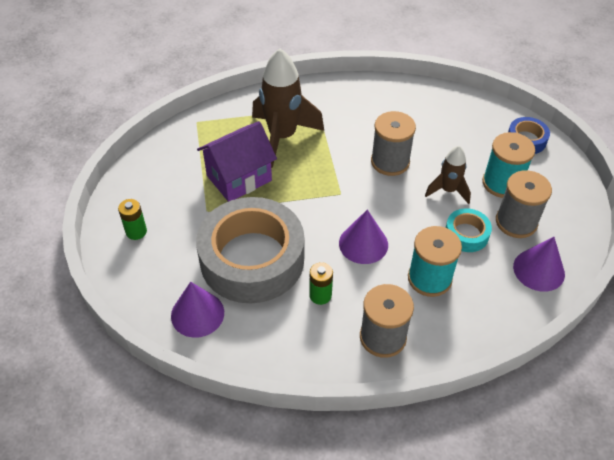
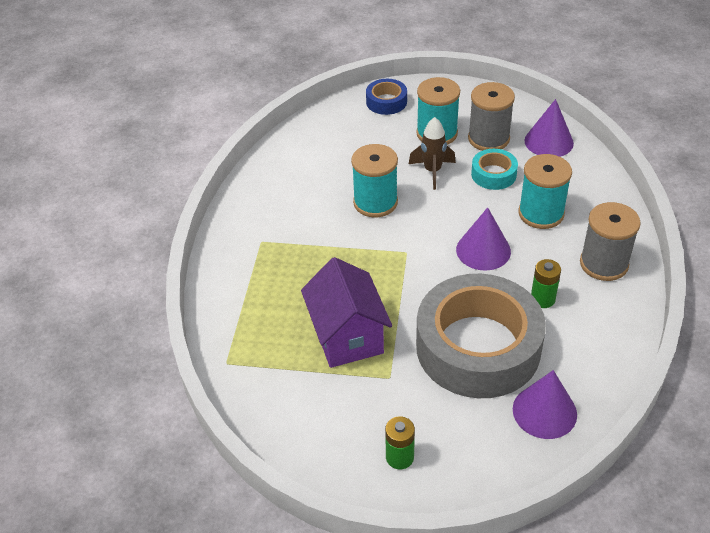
camera: 70 degrees left, 5 degrees down
(282, 137) = (296, 283): brown rocket -> none
(390, 162) = (375, 202): grey spool -> turquoise spool

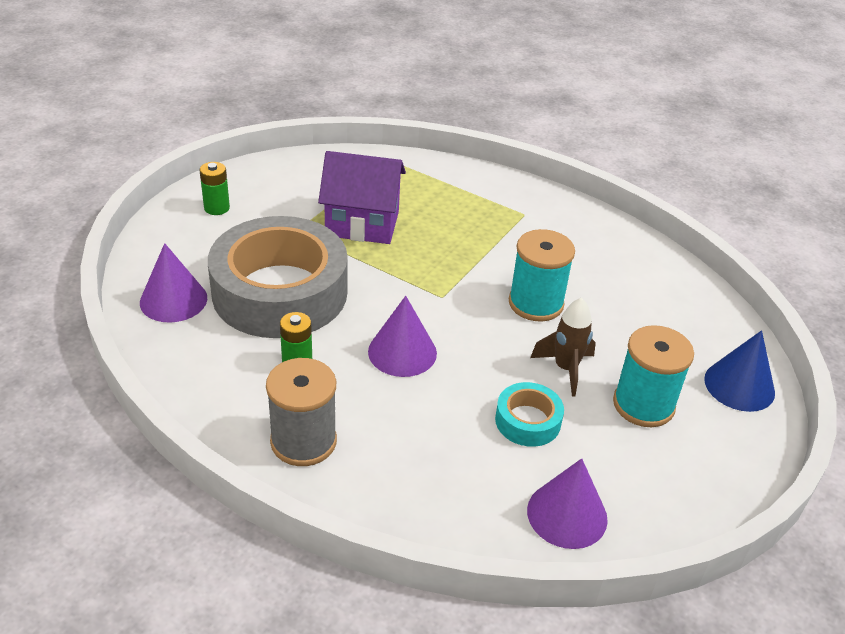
camera: 110 degrees right, 5 degrees down
(386, 102) = (739, 385): blue tape -> blue cone
(488, 139) = (606, 451): grey spool -> none
(541, 213) = (426, 429): turquoise spool -> none

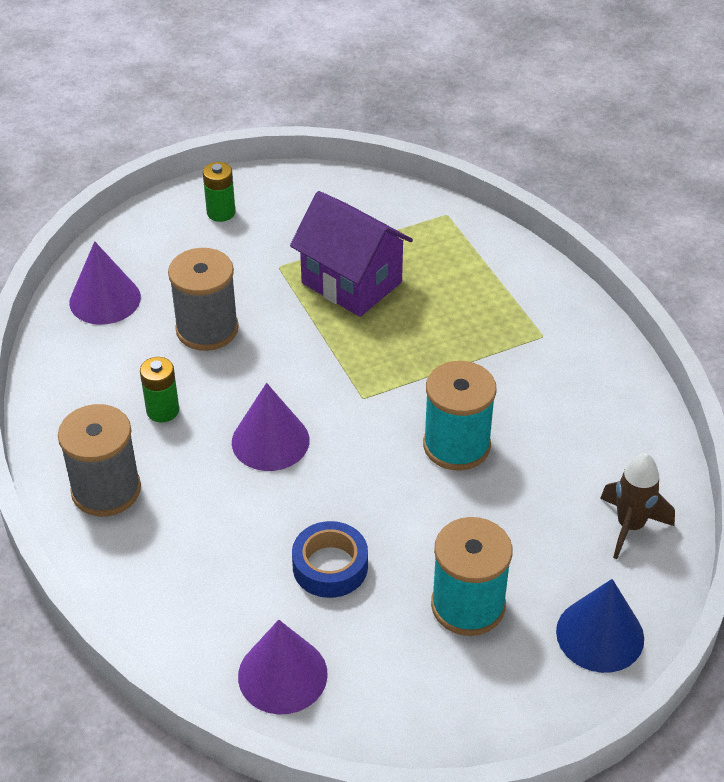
camera: 35 degrees right, 5 degrees up
(280, 292) = (207, 329): grey tape -> grey spool
(527, 421) = (330, 566): turquoise tape -> blue tape
(565, 369) = (420, 530): brown rocket -> brown rocket (630, 526)

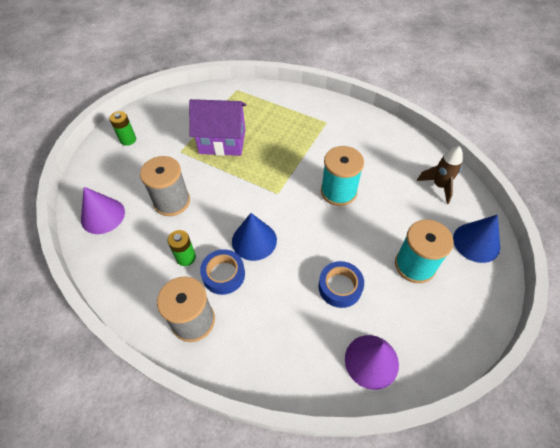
camera: 35 degrees left, 10 degrees up
(191, 459) = (223, 274): none -> blue tape
(270, 441) = (254, 240): purple cone -> blue cone

